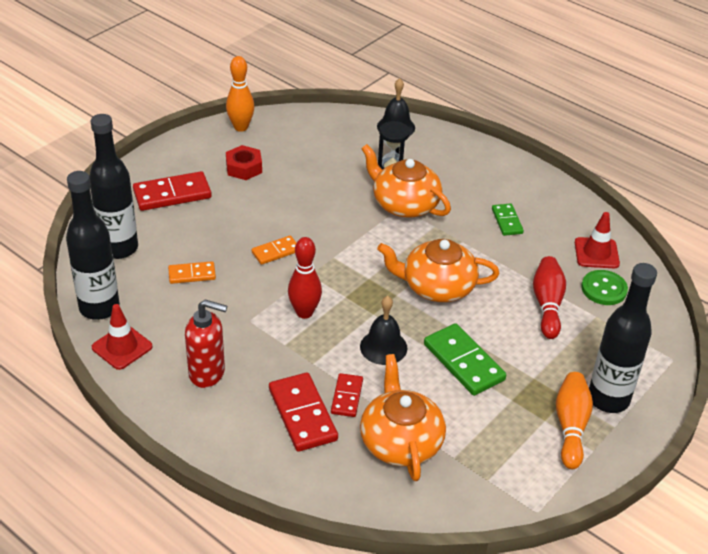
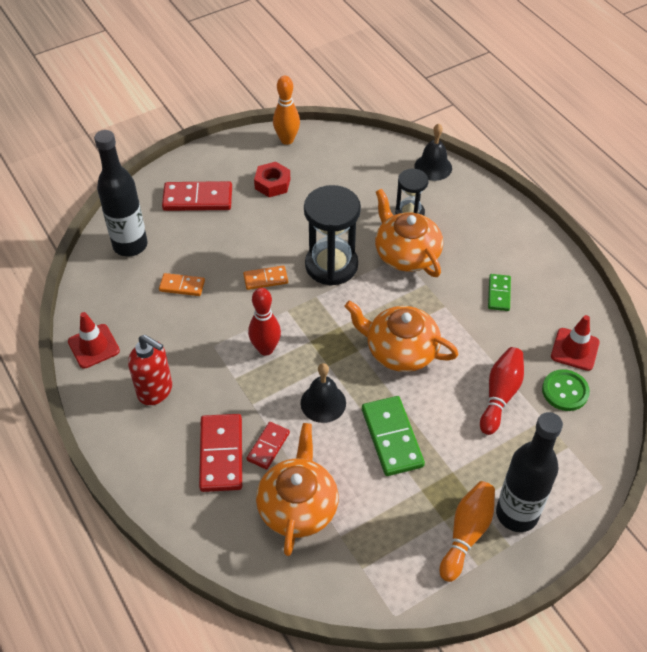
camera: 20 degrees right, 10 degrees up
(99, 308) = (90, 302): black bottle -> none
(336, 227) = (331, 265): none -> black hourglass

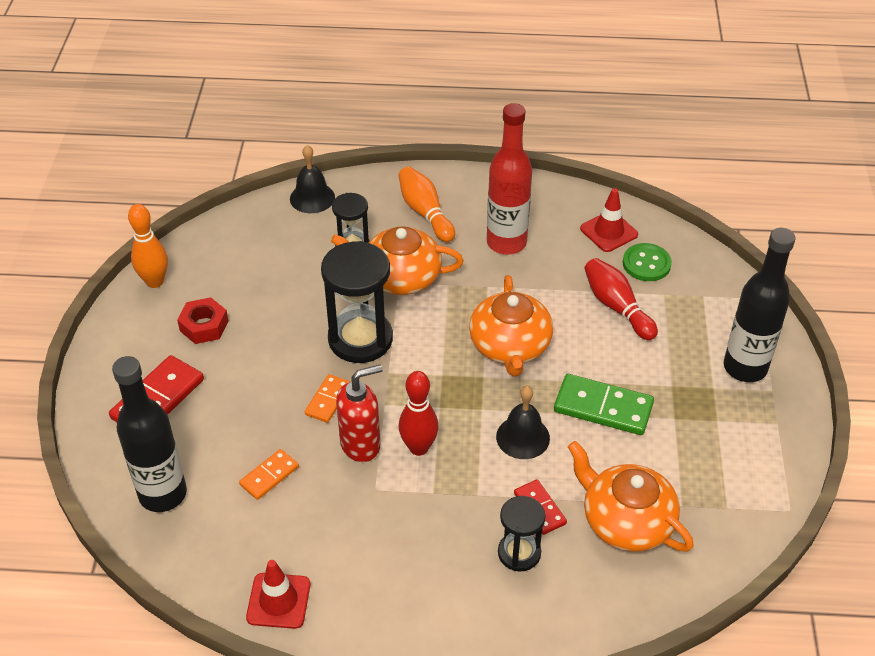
camera: 55 degrees left, 5 degrees down
(155, 391) = (391, 571): red soap dispenser -> red soap dispenser (361, 444)
(221, 454) = (519, 553): red domino -> black hourglass
(400, 350) = (510, 346): orange teapot -> orange teapot turned 60 degrees counterclockwise
(466, 534) = (741, 413): orange bowling pin -> orange bowling pin (425, 212)
(499, 294) = (506, 243): green domino -> red bottle

